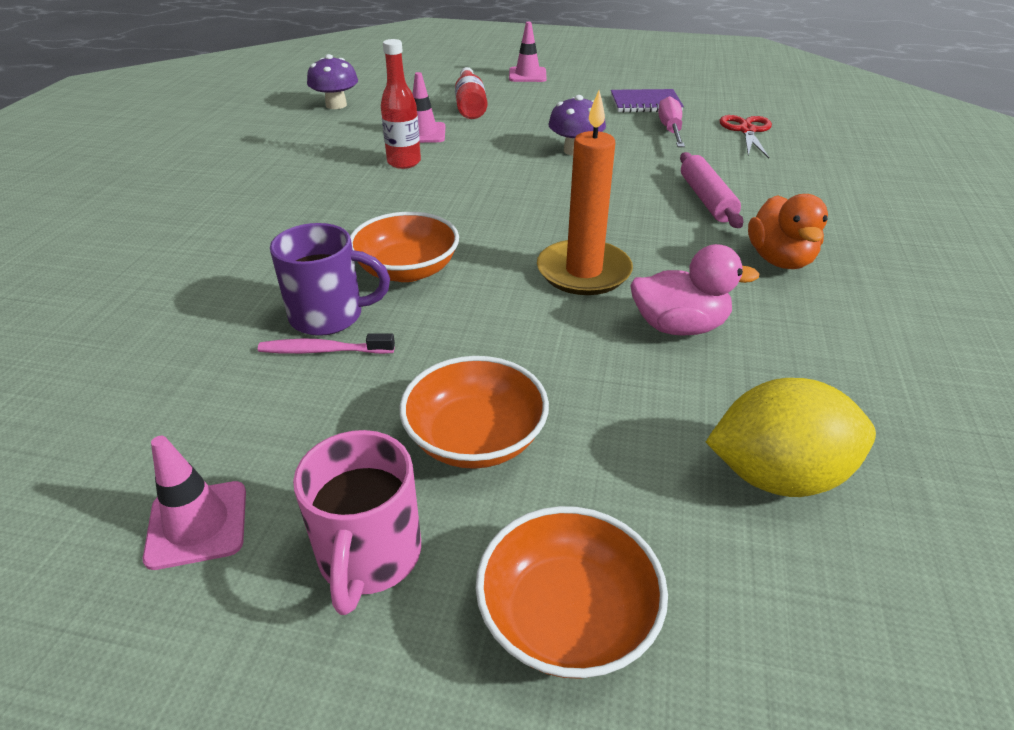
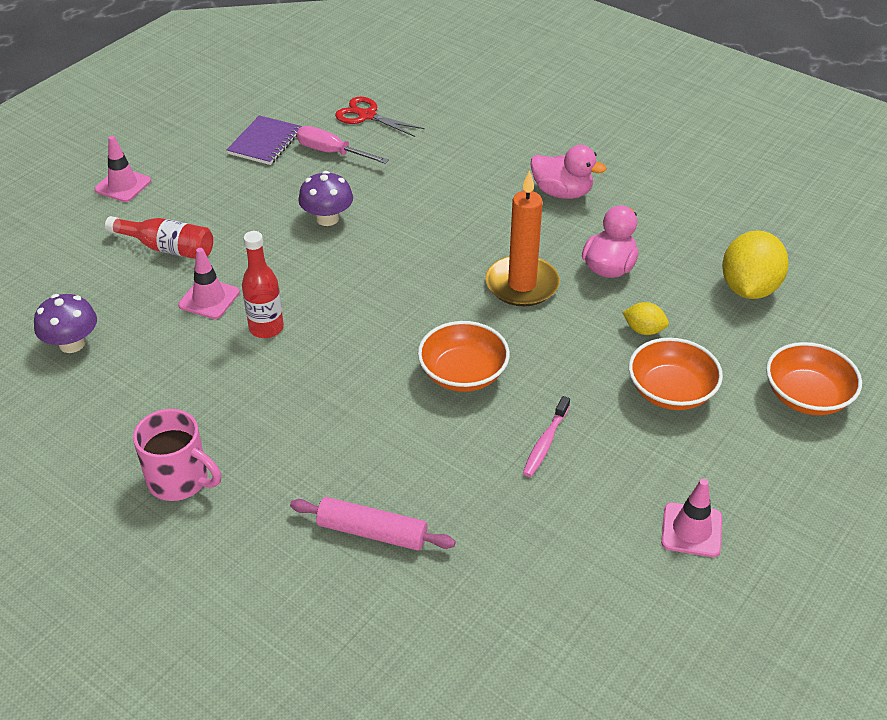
camera: 65 degrees left, 5 degrees up
(329, 316) = (502, 431): purple mug -> none
(369, 557) = (744, 459): pink mug -> pink mug (180, 480)
(583, 384) = (644, 330): none -> yellow lemon
(707, 199) = (462, 186): pink rolling pin -> pink rolling pin (372, 532)
(779, 260) = (562, 192): orange duck -> pink duck

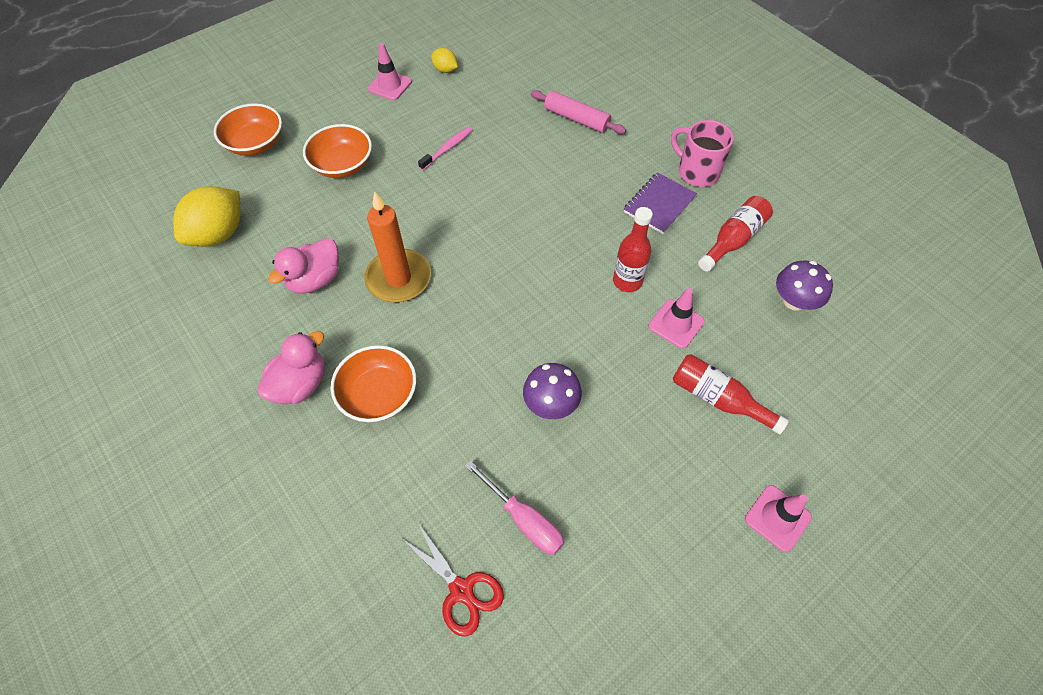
camera: 165 degrees left, 15 degrees up
(136, 397) = (733, 240): none -> red bottle
(265, 142) = (602, 563): purple notebook -> purple notebook (659, 204)
(463, 374) = (482, 208): orange bowl -> orange bowl (379, 394)
(562, 192) = (300, 384): pink duck -> pink duck turned 90 degrees clockwise
(644, 330) = (328, 215): yellow lemon -> yellow lemon (445, 70)

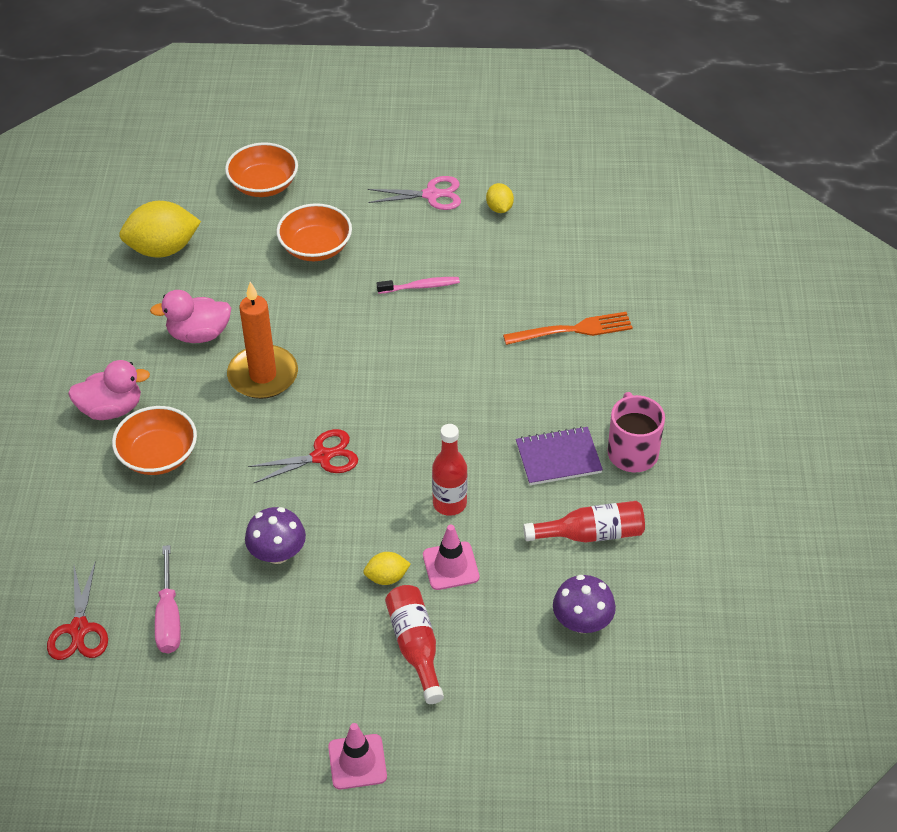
camera: 40 degrees right, 10 degrees down
(390, 85) = (431, 195): pink traffic cone -> pink scissors
(505, 309) = (322, 456): none -> red scissors
(576, 119) = (572, 330): pink rolling pin -> orange fork
(645, 363) = (387, 577): none -> yellow lemon

